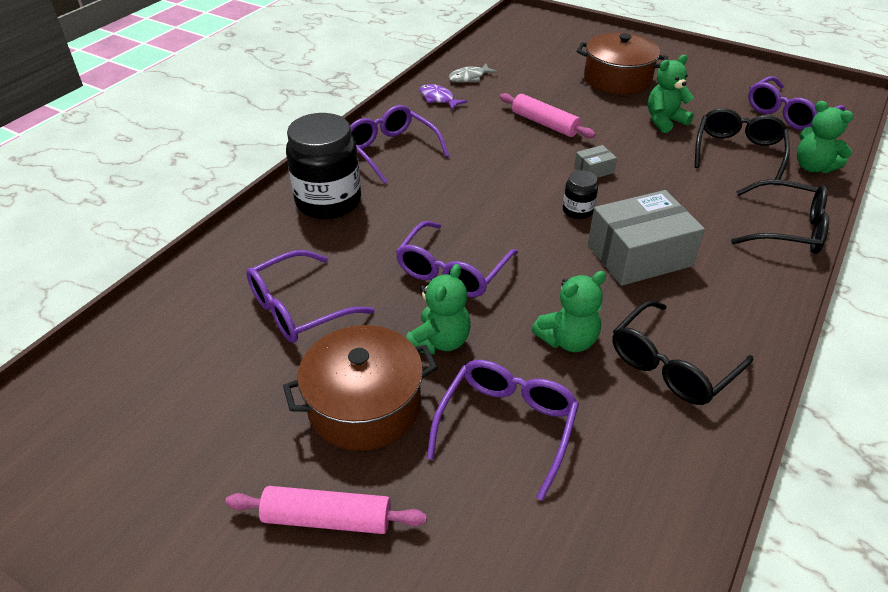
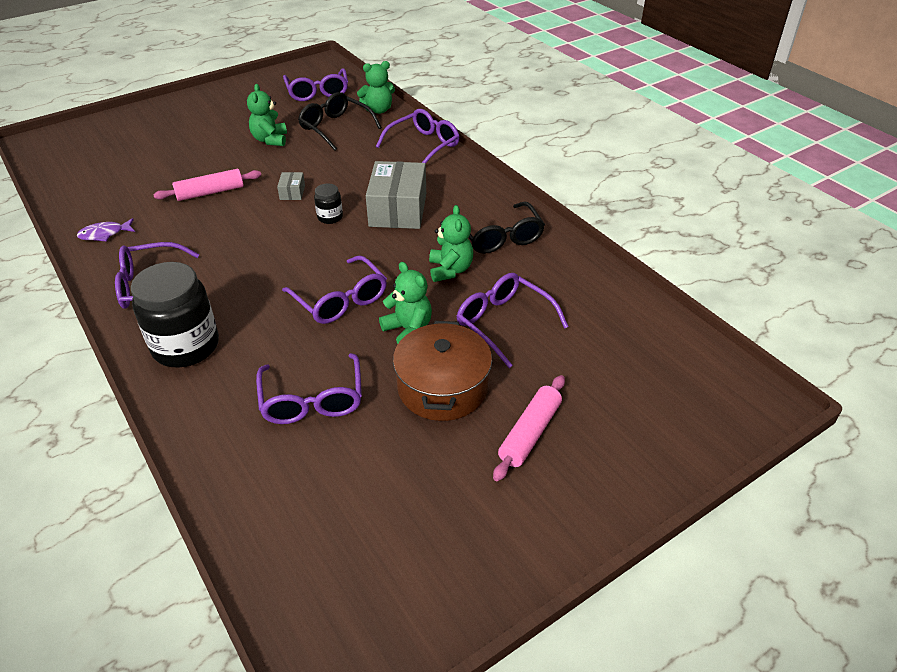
camera: 65 degrees left, 0 degrees up
(469, 78) = (93, 206): grey fish -> none
(617, 79) = (194, 137): brown pot -> none
(786, 228) = (423, 146): black glasses -> purple glasses

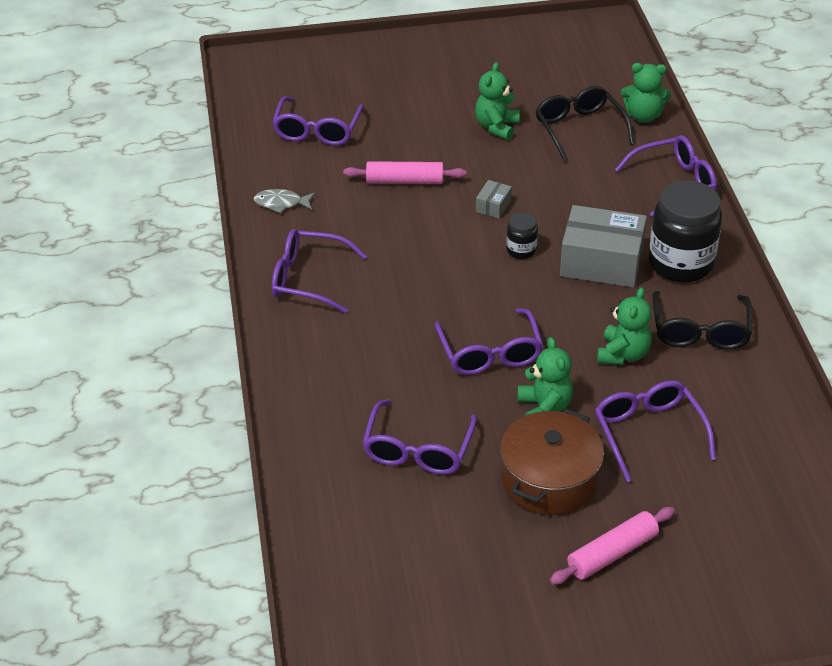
camera: 25 degrees right, 0 degrees up
(104, 234) = (281, 203): purple fish -> grey fish
(186, 346) = (320, 355): black jar -> black jar (681, 263)
(317, 92) = (581, 69): purple glasses -> purple glasses (317, 130)
(398, 210) = (601, 262): grey box -> grey box turned 75 degrees clockwise

